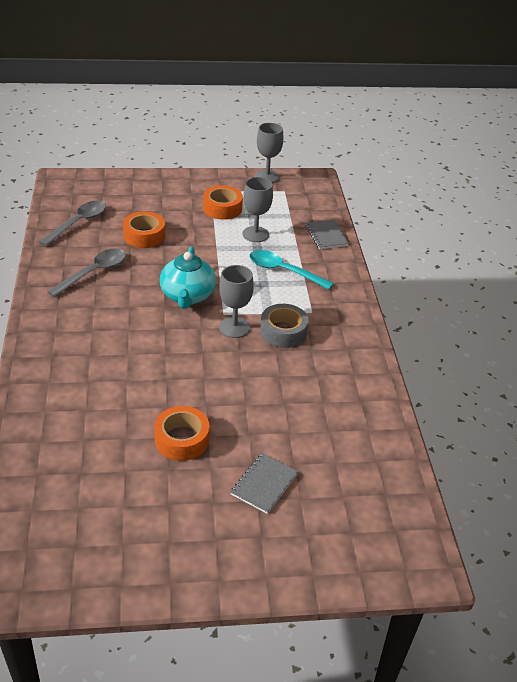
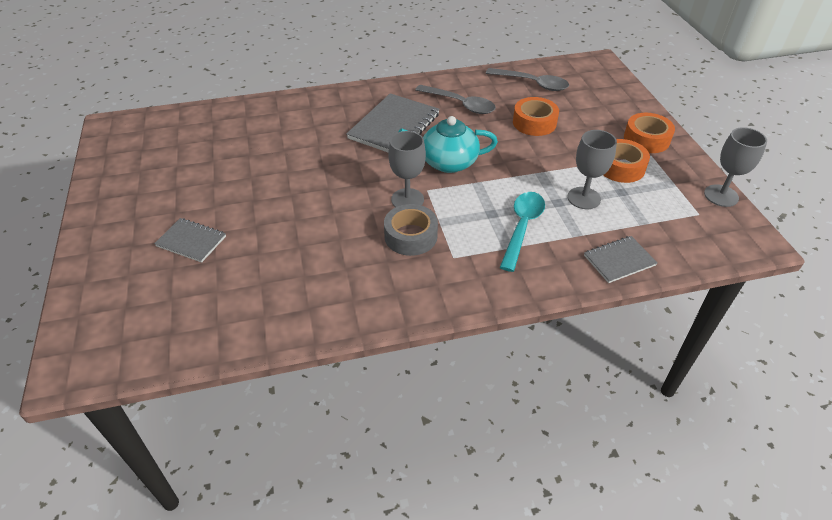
camera: 85 degrees right, 5 degrees up
(114, 321) = (394, 126): none -> grey notebook
(182, 439) = (247, 185): orange tape -> orange tape (646, 139)

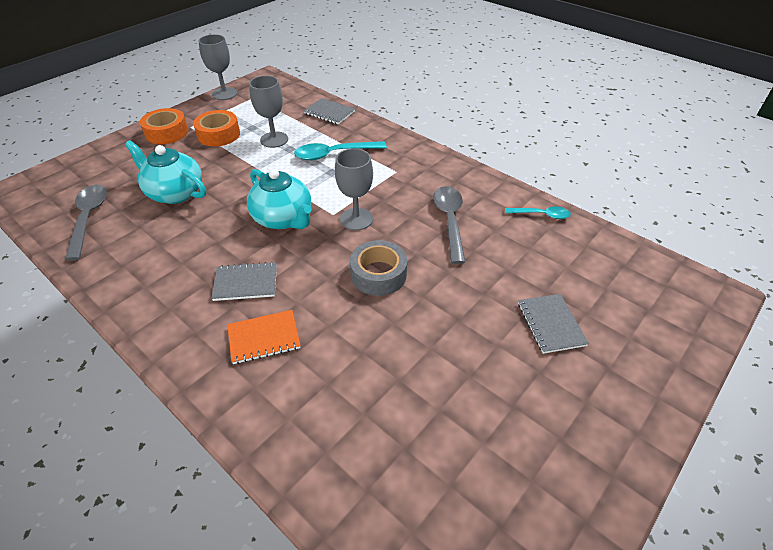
camera: 125 degrees left, 0 degrees up
(284, 323) = (541, 215): none -> turquoise spoon
(339, 120) = (264, 338): none -> orange notebook
(394, 126) = (246, 283): grey notebook -> grey notebook, size x0.56
(410, 236) = (397, 198): grey tape -> grey tape (378, 274)
(460, 104) = (165, 253): grey spoon -> grey spoon (449, 221)
(534, 123) = (175, 193): orange tape -> turquoise teapot

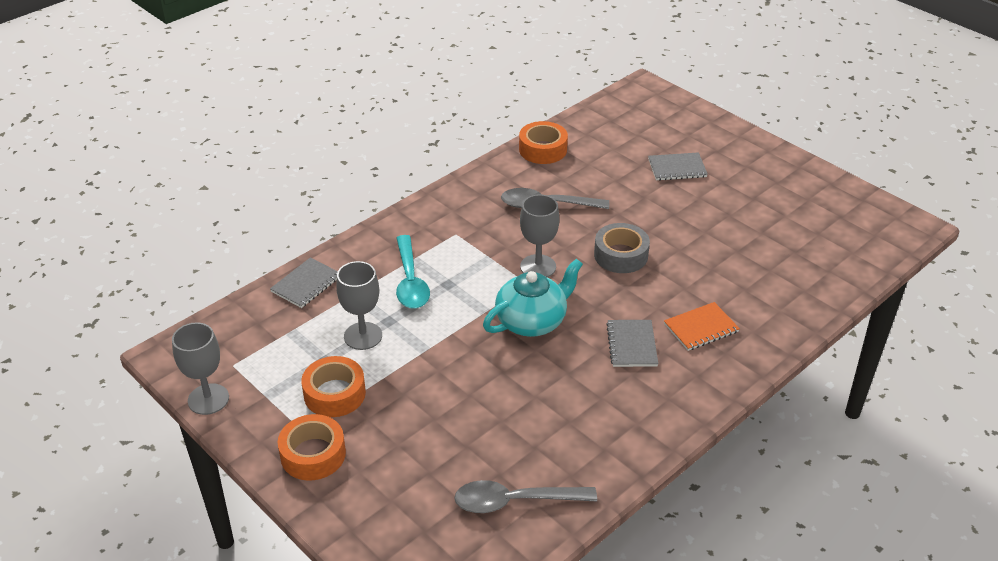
camera: 85 degrees left, 5 degrees down
(175, 193) = (470, 422): turquoise teapot -> none
(264, 338) = (701, 328): orange notebook -> orange notebook turned 75 degrees clockwise
(541, 215) = (543, 149): turquoise spoon -> orange tape

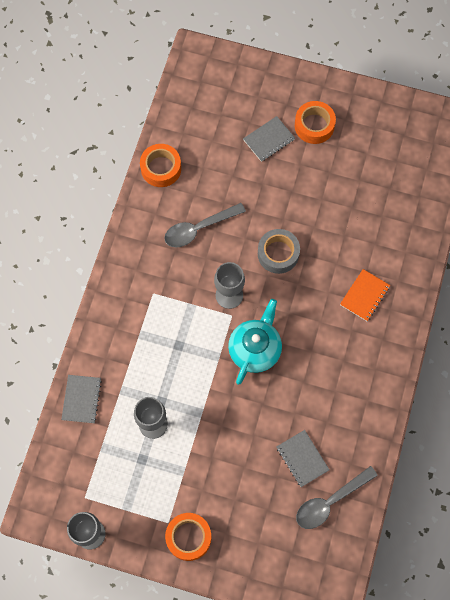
camera: 30 degrees left, 30 degrees up
(334, 394) = (168, 483): orange tape -> orange tape (314, 126)
(410, 281) = (151, 356): turquoise spoon -> none
(632, 345) = (329, 335): grey notebook -> grey notebook (302, 458)

